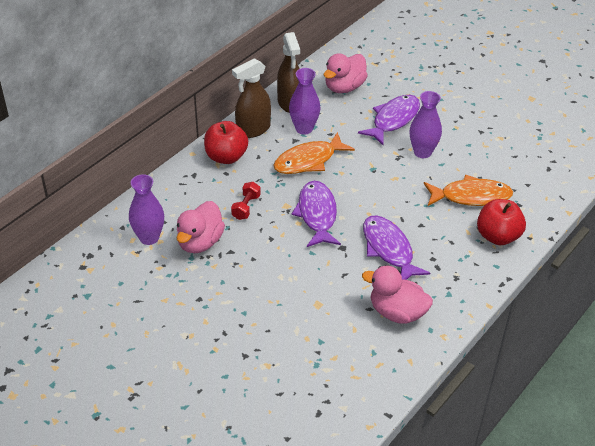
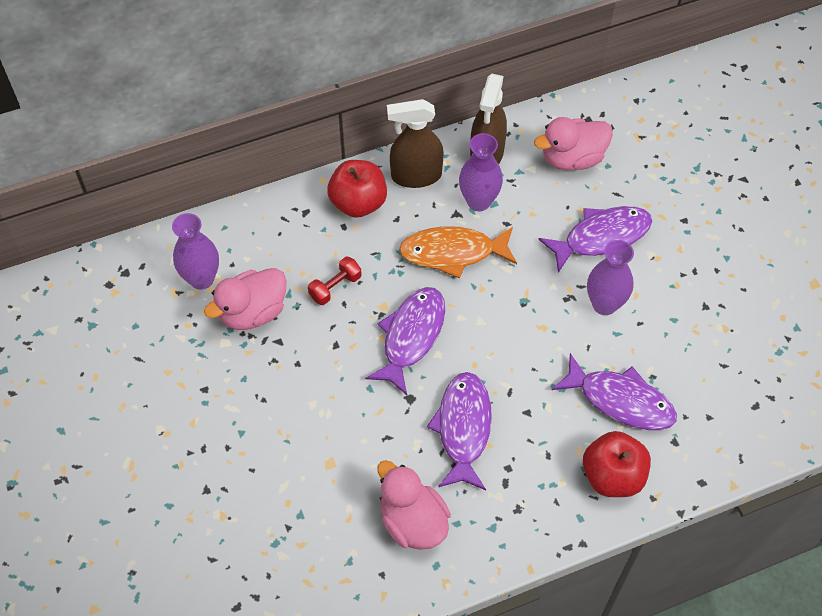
camera: 30 degrees right, 15 degrees up
(471, 196) = (620, 400): orange fish -> purple fish

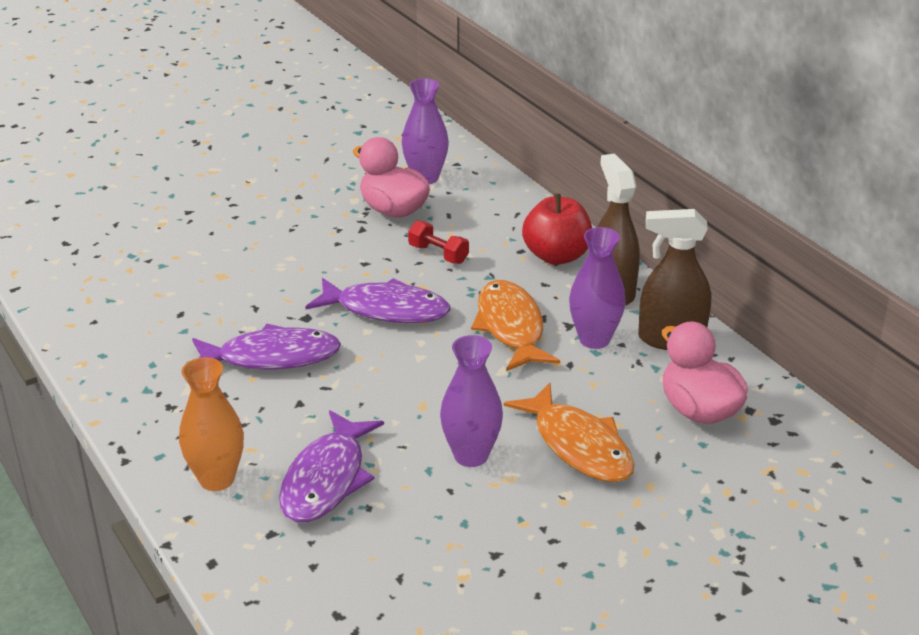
camera: 80 degrees right, 25 degrees down
(412, 521) = (154, 334): pink duck -> none
(601, 237) = (578, 445): purple fish -> orange fish
(612, 476) = (217, 479): red apple -> orange vase

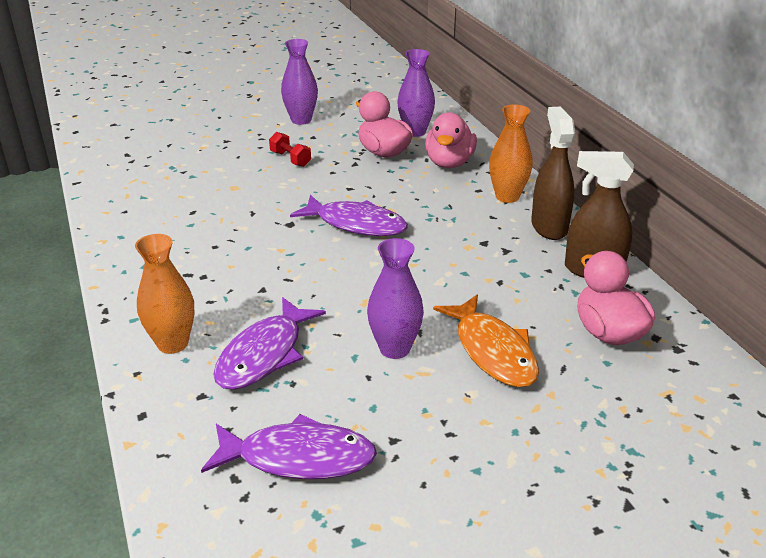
camera: 10 degrees right, 0 degrees up
(271, 357) = (252, 251): purple fish -> purple fish (298, 457)
(438, 254) = (410, 187): red dumbbell -> red dumbbell (290, 159)
(477, 217) = (449, 163): none -> pink duck
(511, 327) = (456, 247): orange fish -> none
(556, 256) = (507, 196): red apple -> orange vase
(594, 339) = (525, 264): purple vase -> purple vase (301, 120)

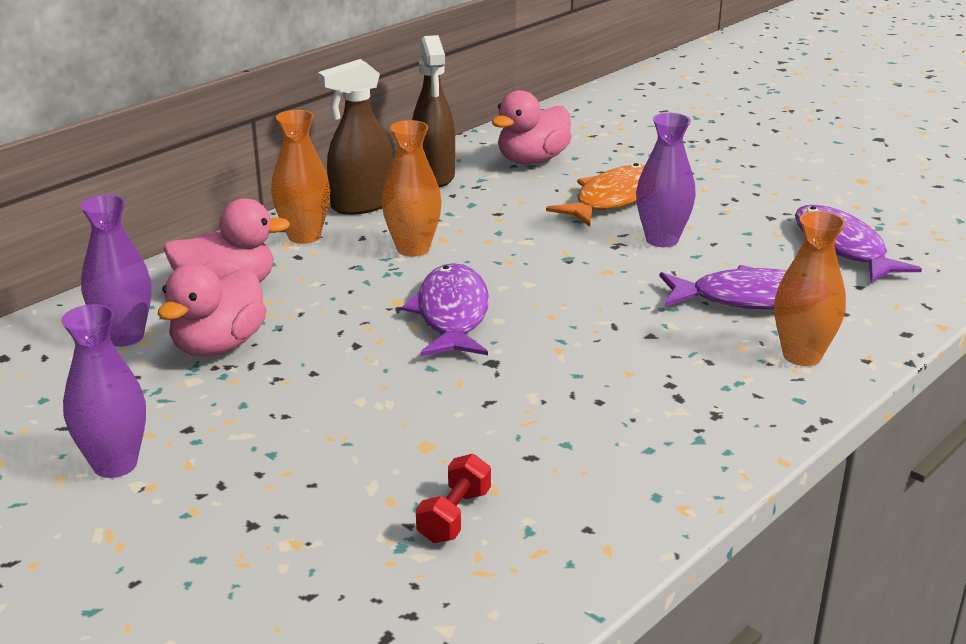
camera: 115 degrees left, 5 degrees down
(290, 159) = (291, 424): red dumbbell -> red dumbbell (454, 516)
(460, 231) = (413, 249): none -> orange vase

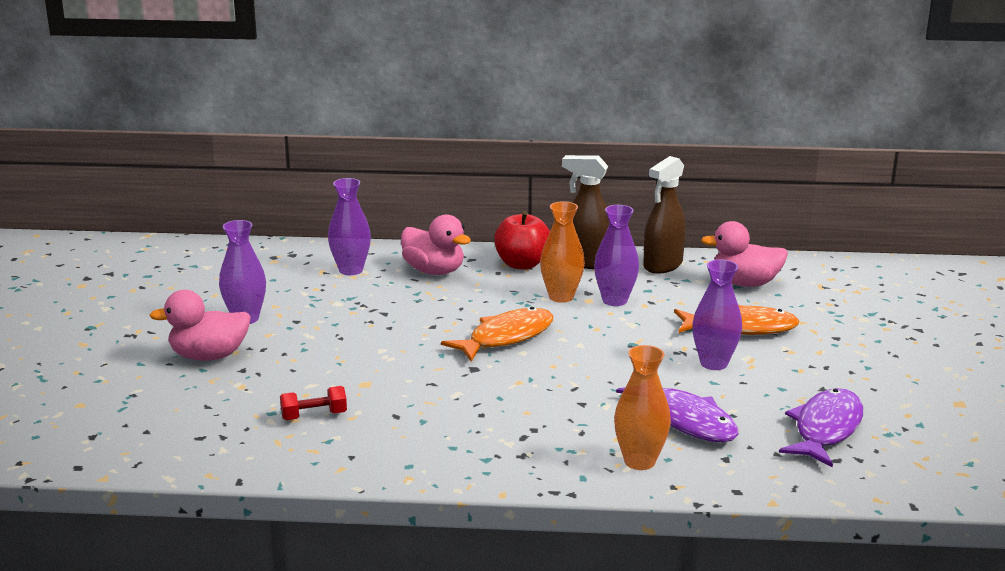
camera: 50 degrees right, 5 degrees down
(218, 346) = (377, 294): pink duck -> pink duck (209, 356)
(304, 236) = (522, 264): orange vase -> red apple
(452, 314) = (506, 337): purple fish -> orange fish
(466, 227) = (614, 300): none -> purple vase

